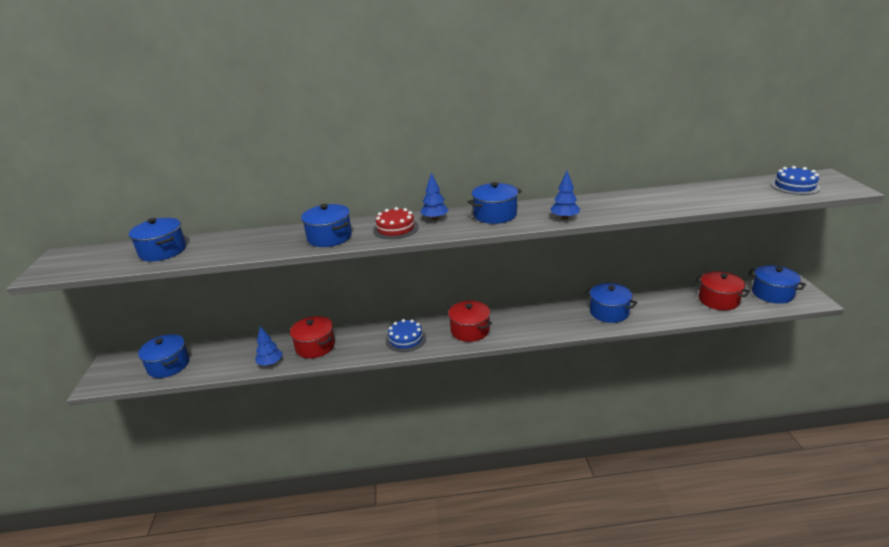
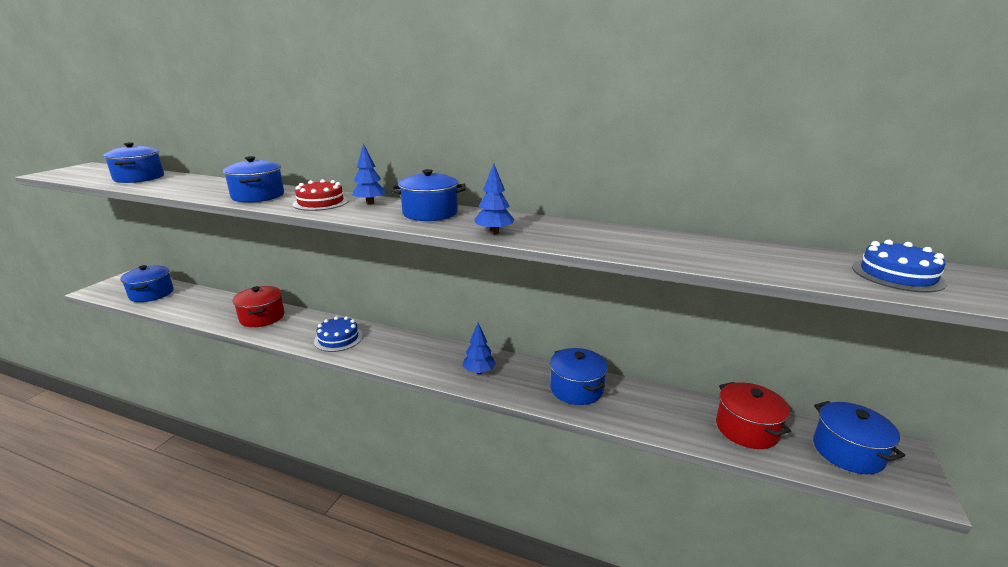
camera: 25 degrees right, 5 degrees down
(270, 363) = (212, 318): blue tree -> blue tree (479, 372)
(470, 330) = (404, 352): red pot -> none

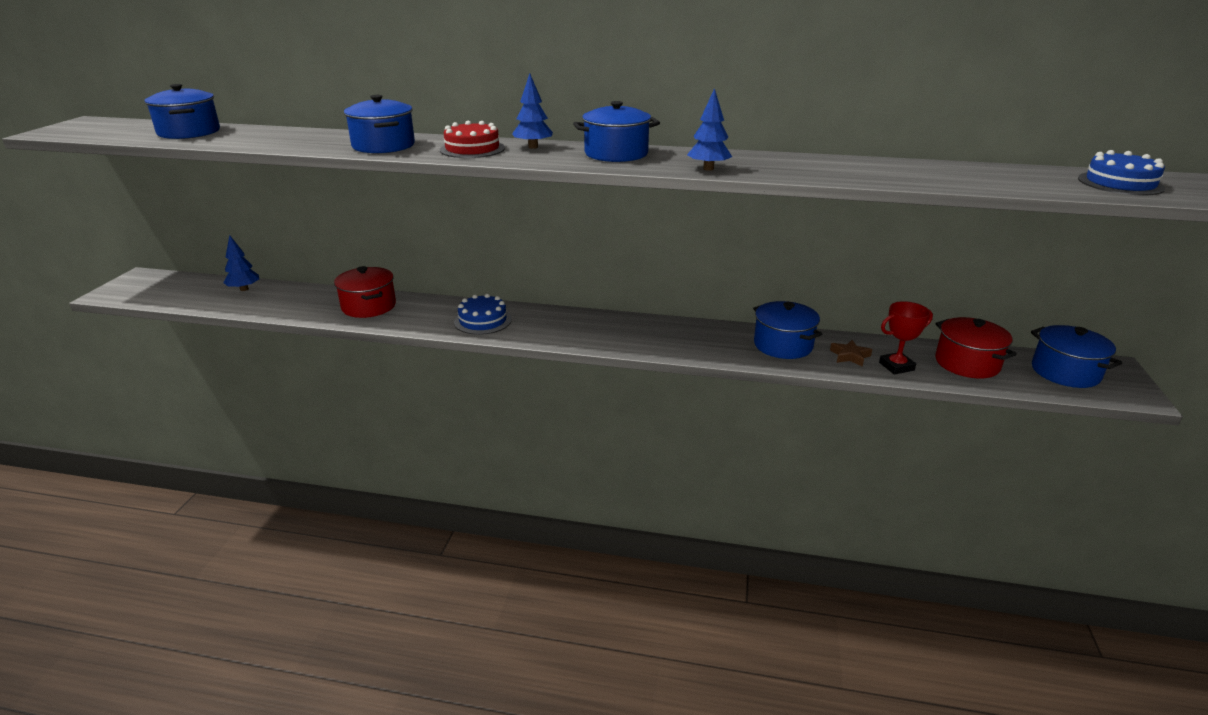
camera: 10 degrees left, 5 degrees up
(151, 294) = (195, 292): blue pot -> none
(479, 372) = (669, 339): blue tree -> blue tree (244, 289)
(634, 408) = (850, 356): none -> brown star
(674, 425) = (896, 366): none -> red trophy

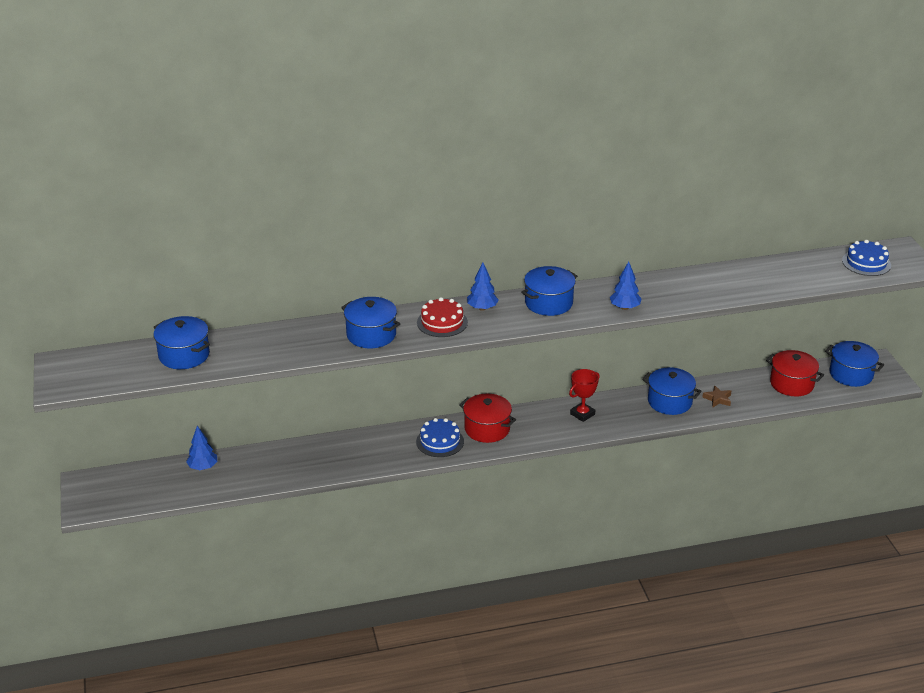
camera: 25 degrees left, 5 degrees up
(369, 306) = (334, 454): red pot -> red pot (487, 429)
(896, 366) = (750, 400): red trophy -> red trophy (582, 414)

